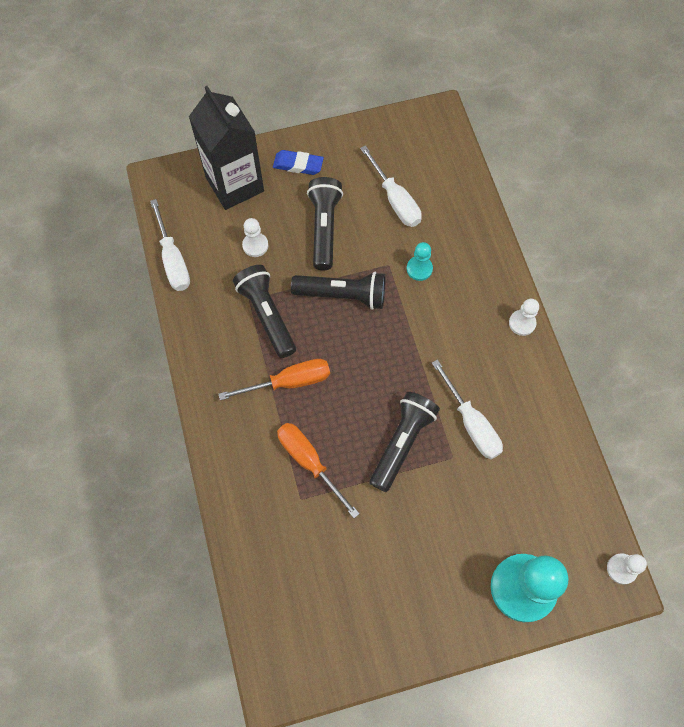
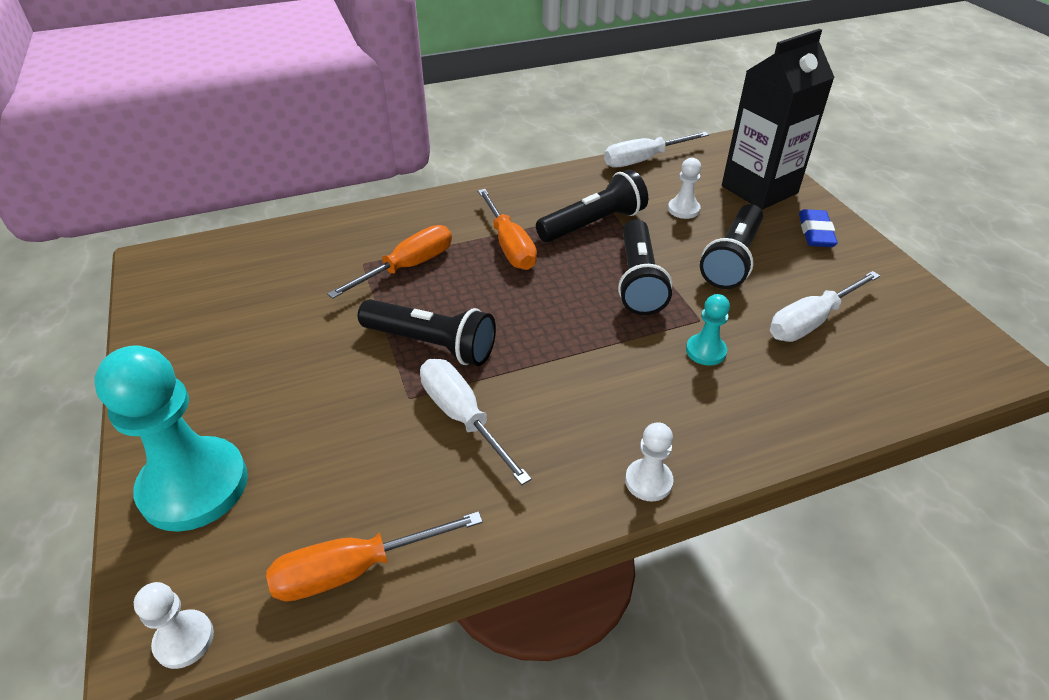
camera: 85 degrees right, 25 degrees down
(324, 228) = (732, 259): black flashlight -> black flashlight turned 120 degrees clockwise
(471, 423) = (462, 417): white screwdriver -> white screwdriver turned 90 degrees clockwise
(579, 483) = (354, 569): none -> orange screwdriver

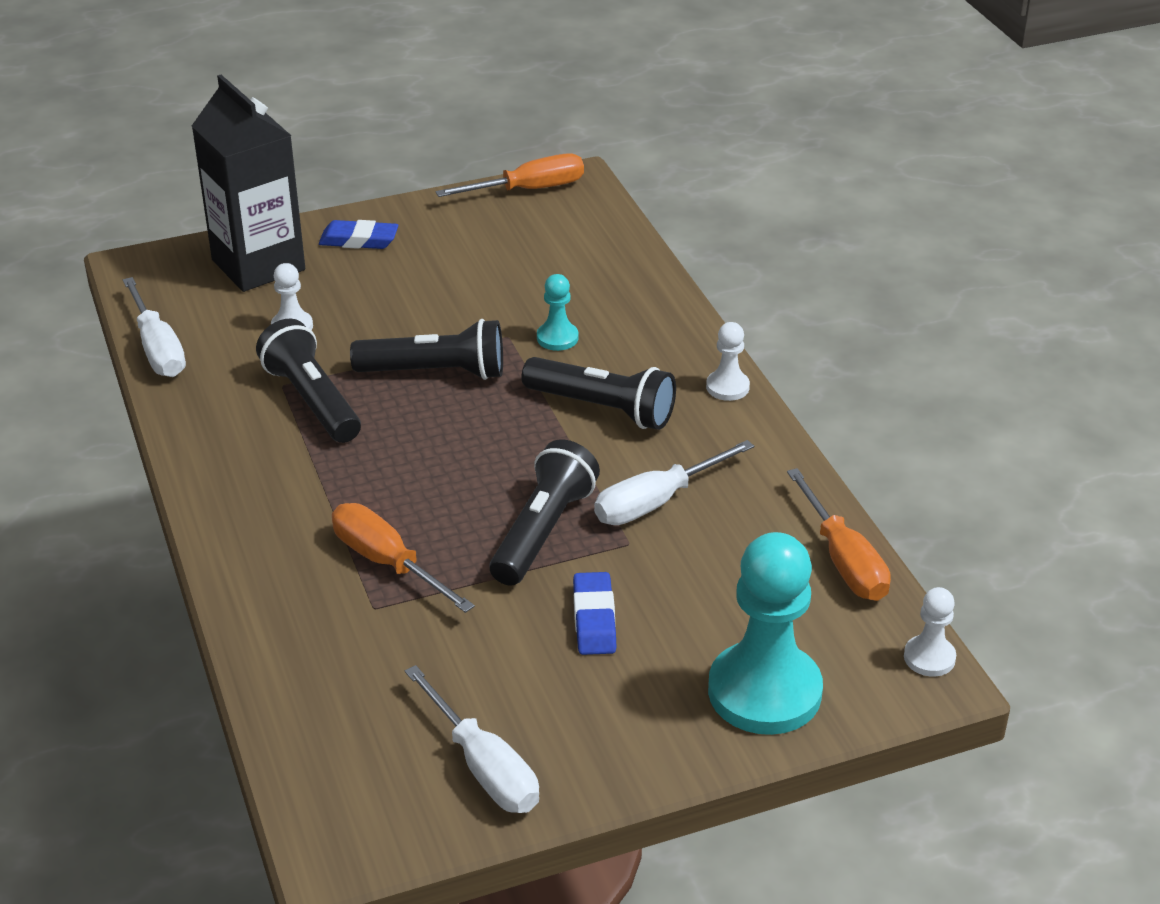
camera: 90 degrees left, 5 degrees down
(319, 375) = (594, 619): none -> blue eraser
(509, 246) = (350, 472): orange screwdriver -> orange screwdriver (529, 190)
(732, 259) = (403, 303): black flashlight -> black flashlight (603, 409)
(811, 321) = (514, 268): white screwdriver -> white screwdriver (484, 767)

